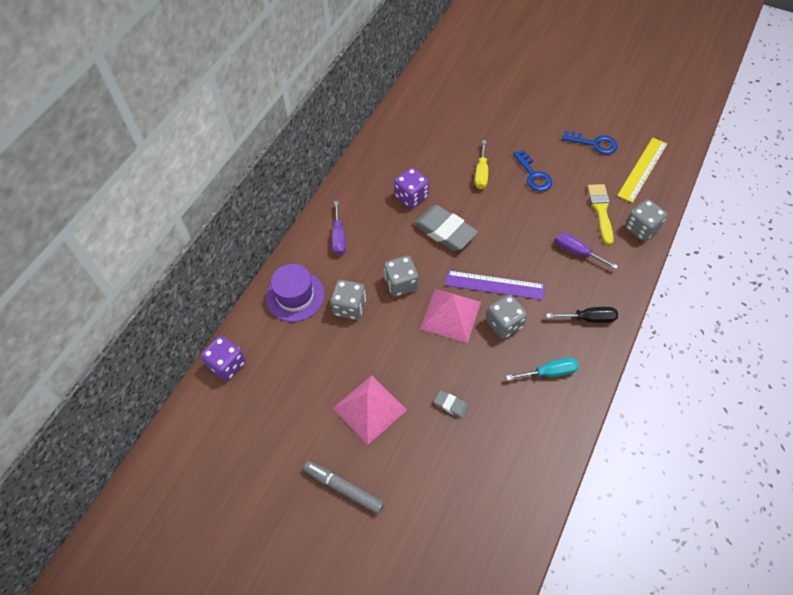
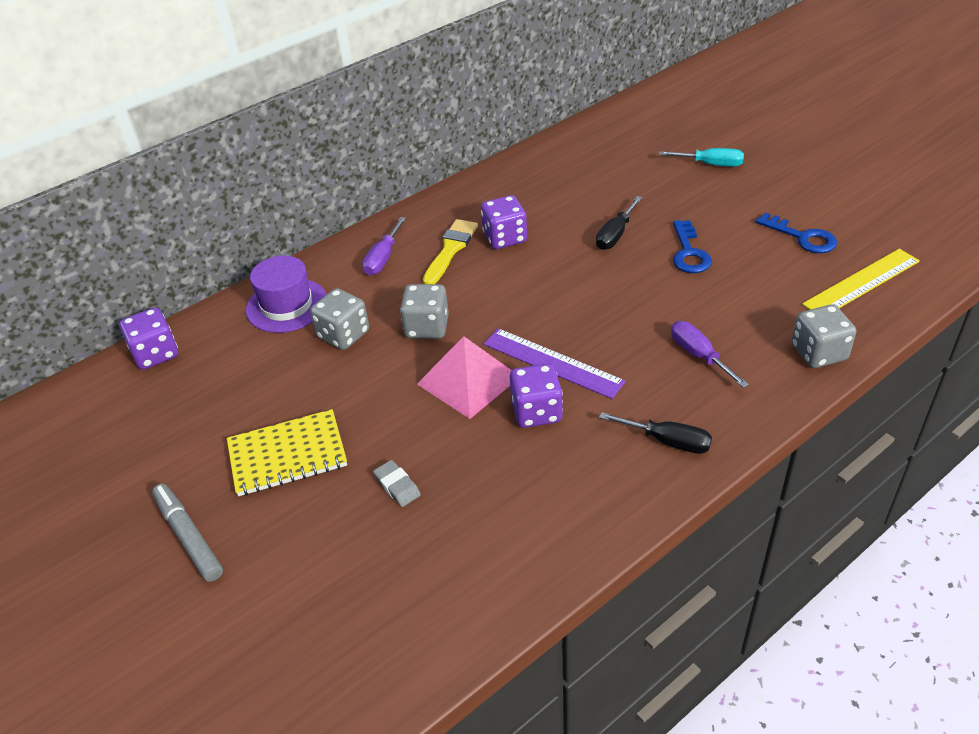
camera: 25 degrees right, 15 degrees down
(369, 409) = (287, 455): pink pyramid -> yellow notebook
(445, 231) = (523, 285): grey eraser -> none
(481, 173) = (615, 235): yellow screwdriver -> black screwdriver
(504, 324) = (536, 412): grey dice -> purple dice
(549, 372) = (565, 491): turquoise screwdriver -> turquoise screwdriver (711, 164)
(601, 210) = (766, 315): yellow brush -> yellow brush (450, 249)

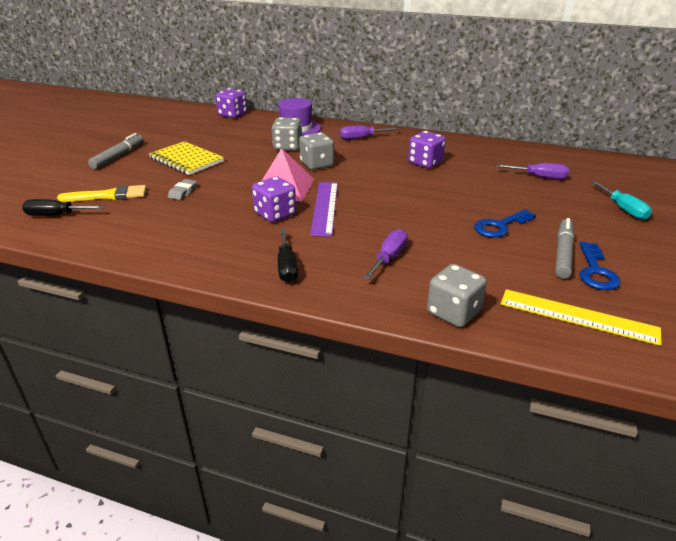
camera: 55 degrees right, 10 degrees down
(450, 249) = (393, 152): yellow brush -> yellow brush (109, 195)
(608, 178) = (539, 177): none -> purple screwdriver
(615, 235) = (480, 195): black screwdriver -> black screwdriver (56, 215)
(762, 240) = (563, 253): none -> grey marker

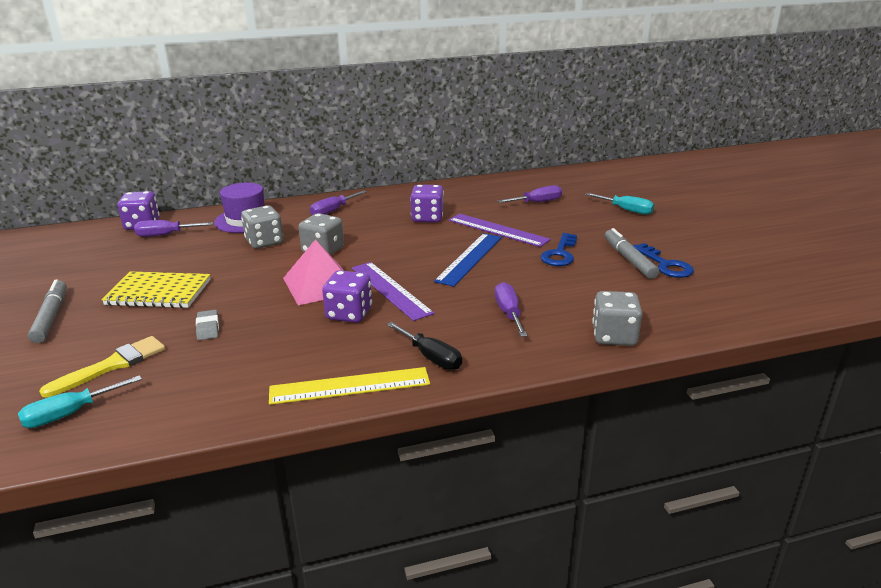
camera: 35 degrees left, 5 degrees down
(56, 215) = (70, 414): black screwdriver -> turquoise screwdriver
(237, 125) = (165, 235): none -> purple screwdriver
(416, 204) = (469, 258): none -> blue ruler
(471, 189) = (498, 230): none -> purple ruler
(578, 316) = (694, 302): yellow ruler -> yellow ruler (349, 386)

